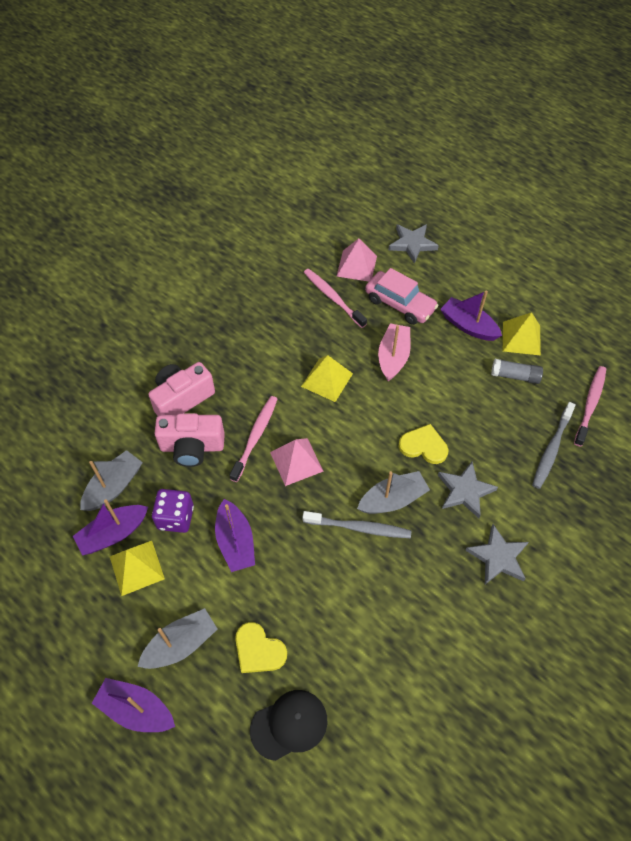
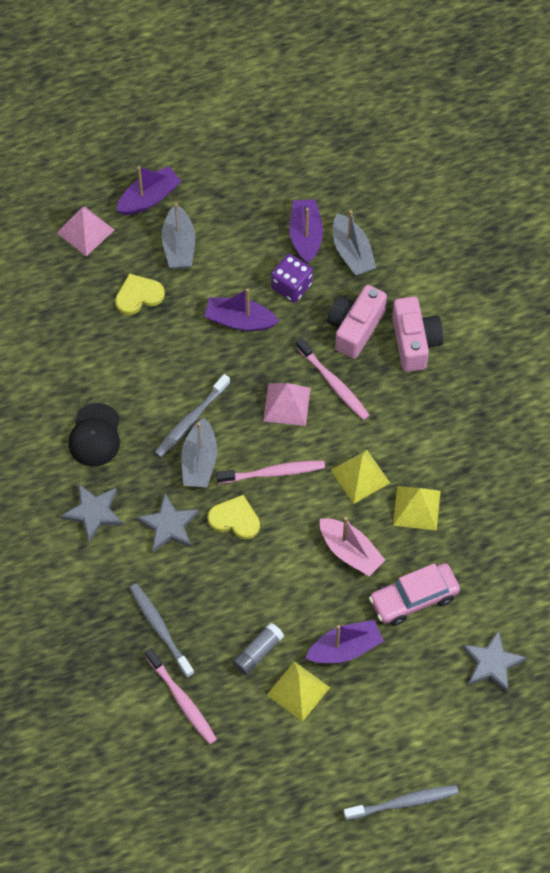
camera: 120 degrees right, 5 degrees up
(137, 567) = (264, 241): yellow pyramid -> yellow pyramid (416, 508)
(289, 724) = (71, 290): black cap -> black cap (95, 435)
(333, 298) = (460, 537): pink toothbrush -> pink toothbrush (273, 473)
(356, 266) = (493, 586): pink pyramid -> pink pyramid (85, 231)
(423, 446) = (235, 519): yellow heart -> yellow heart turned 120 degrees counterclockwise
(543, 249) = (403, 803): none -> grey toothbrush

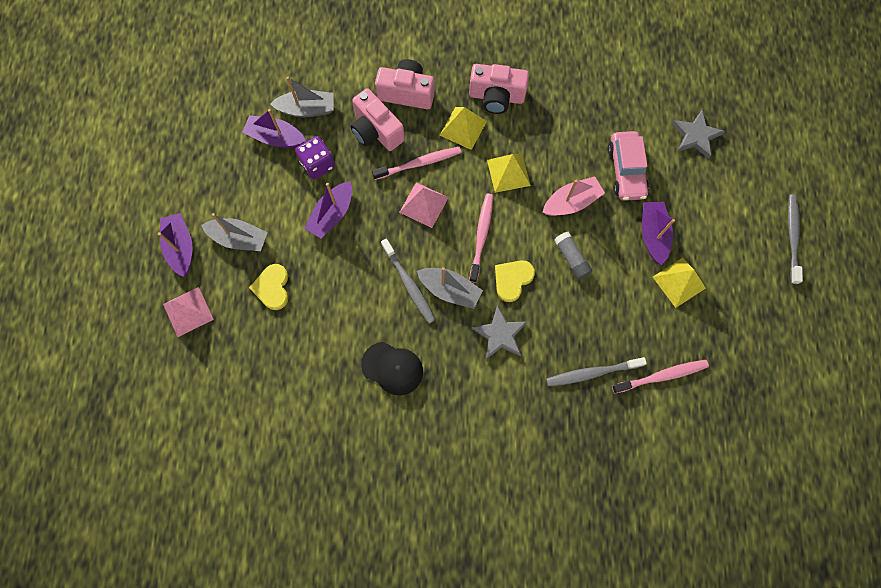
camera: 70 degrees left, 10 degrees up
(93, 513) = (466, 393): grey star -> none
(258, 652) = (636, 302): grey glue stick -> grey glue stick (571, 258)
(416, 508) = (550, 142): yellow pyramid -> yellow pyramid (463, 128)
(450, 435) = (496, 97): none -> pink camera

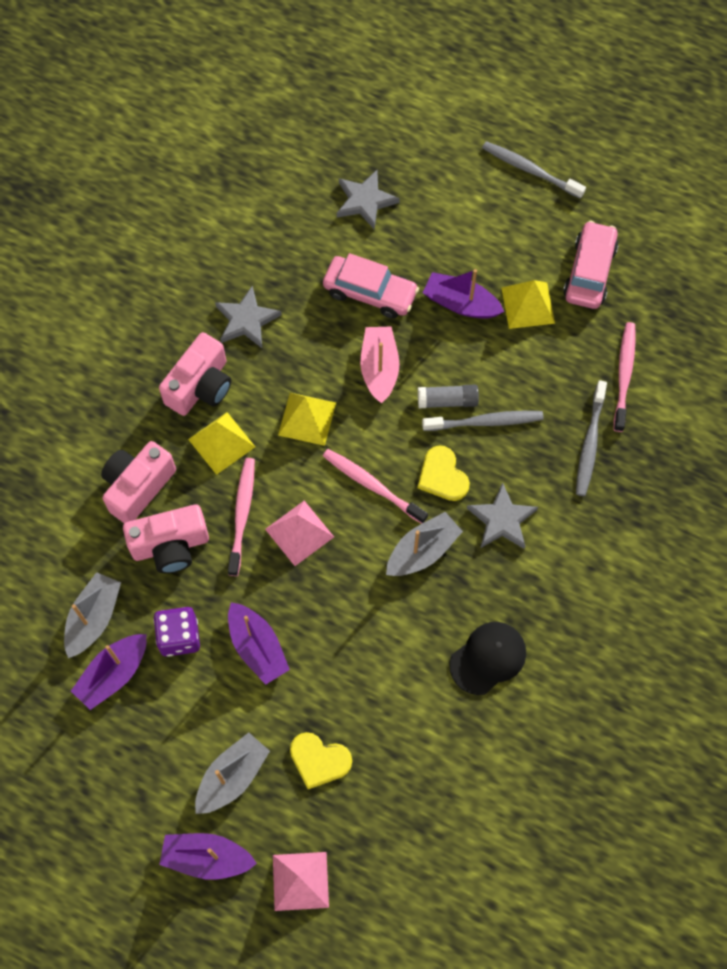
camera: 65 degrees left, 5 degrees down
(409, 284) = (392, 594): grey toothbrush -> grey toothbrush (485, 422)
(560, 102) = (246, 320): none -> grey star
(732, 315) = (589, 272): none -> pink car

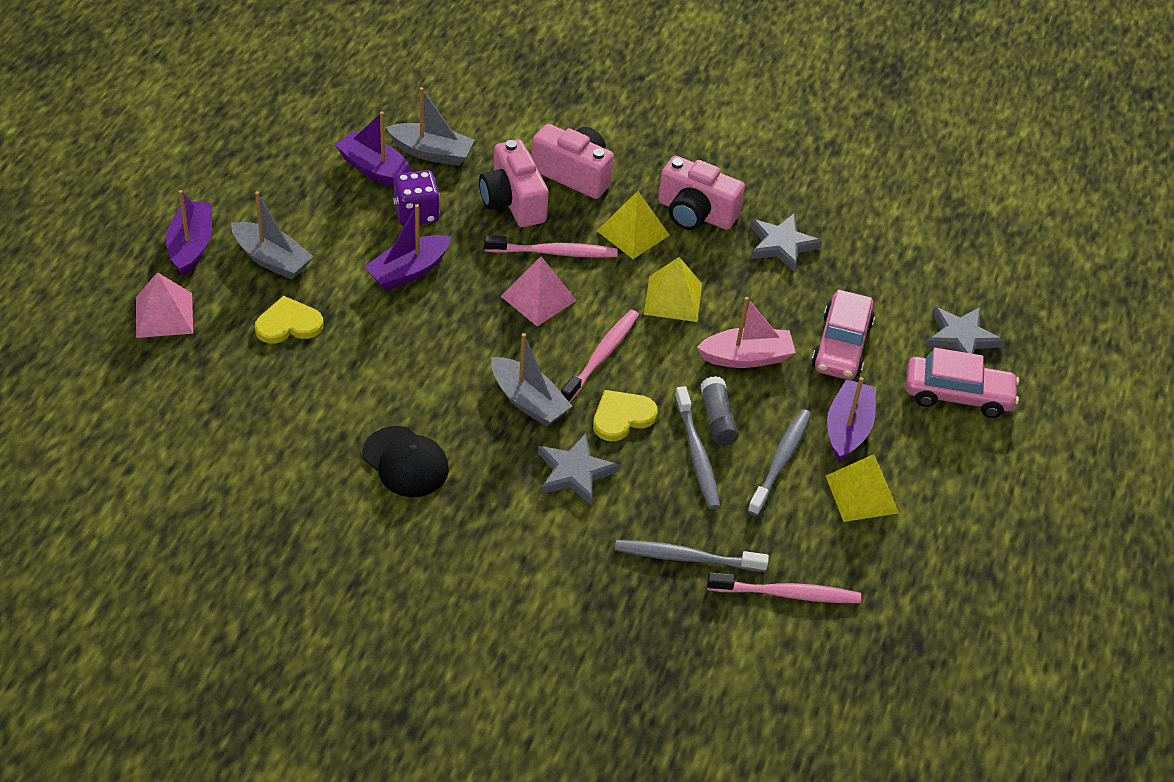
camera: 80 degrees right, 20 degrees down
(319, 760) = (288, 324): yellow heart -> yellow heart turned 60 degrees clockwise
(530, 170) = (1055, 495): grey toothbrush -> grey toothbrush (780, 461)
(589, 272) = (925, 557): pink car -> pink car (957, 395)

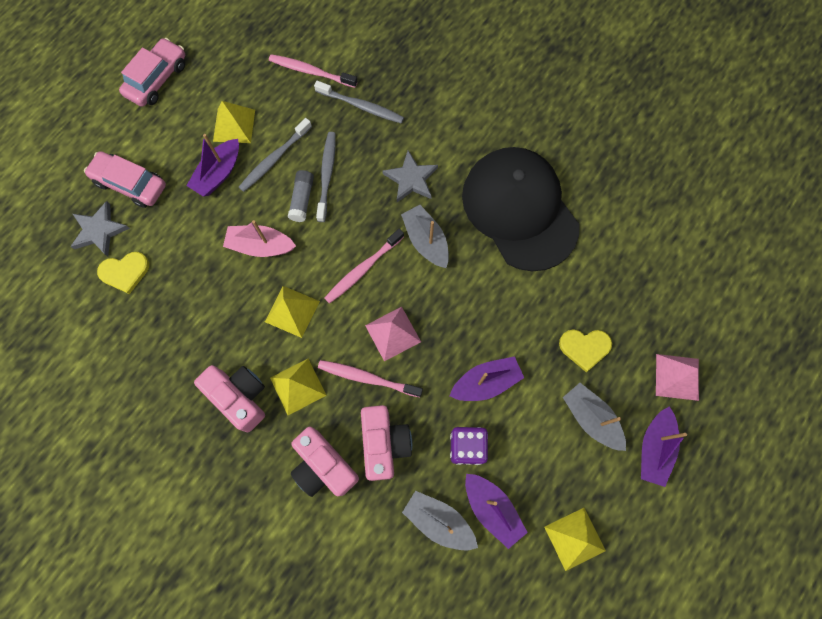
camera: 160 degrees left, 25 degrees up
(278, 161) = (575, 538): none -> yellow pyramid
(405, 462) = (519, 210): black cap -> black cap, size x2.10
(622, 417) = (366, 215): yellow heart -> yellow heart (125, 272)
(781, 244) = (186, 348): grey star -> none
(841, 346) = (188, 241): pink car -> pink car (157, 79)

